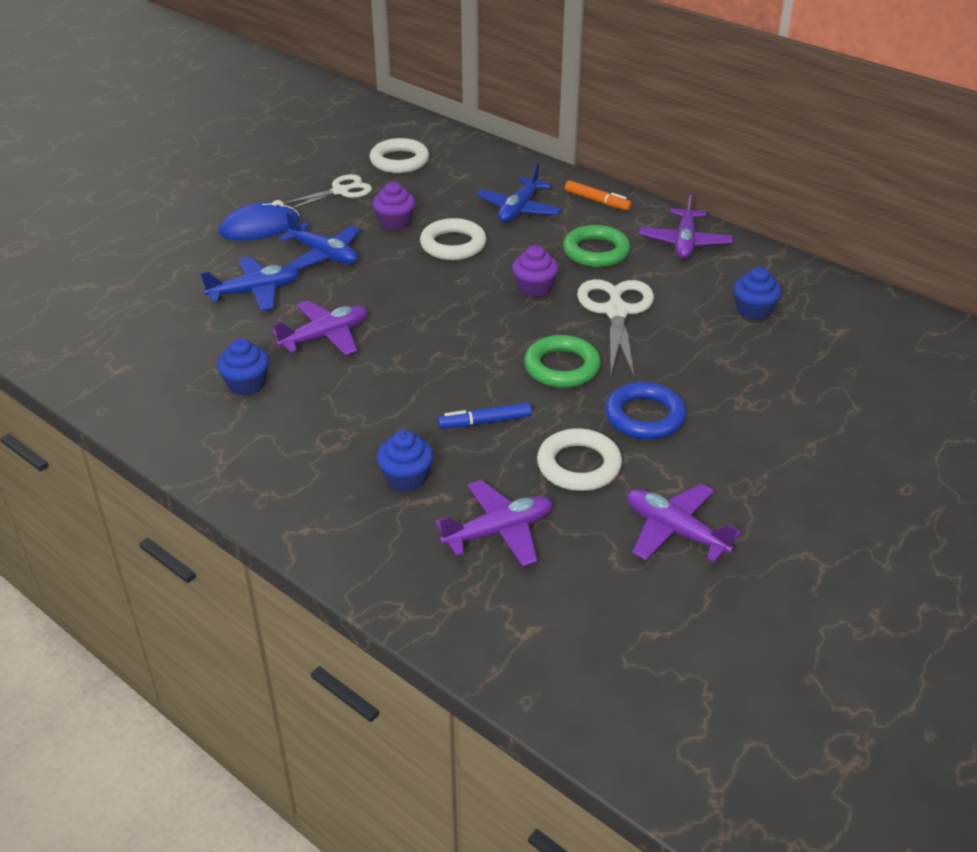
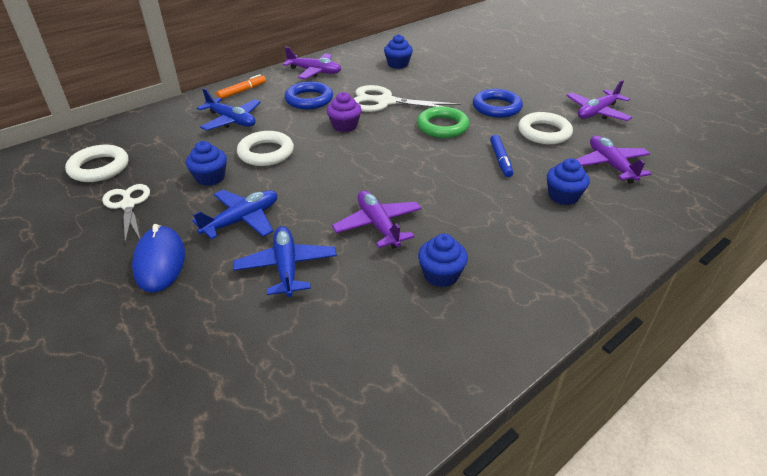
camera: 80 degrees left, 0 degrees up
(395, 222) = (210, 178): purple cupcake -> blue cupcake
(596, 251) = (309, 99): green ring -> blue ring

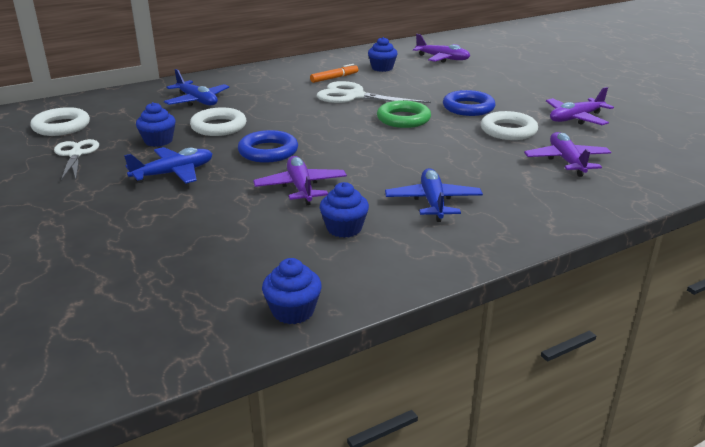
camera: 10 degrees right, 10 degrees down
(160, 261) = (86, 196): blue mouse -> none
(242, 91) = (217, 80): orange marker -> orange marker (334, 78)
(286, 267) = (199, 210): blue plane -> blue plane (433, 202)
(309, 99) = (279, 90): blue ring -> blue ring (268, 151)
(314, 72) = (295, 69): purple plane -> purple plane (442, 58)
(344, 126) = (304, 112): purple cupcake -> none
(500, 160) = (450, 148): blue marker -> none
(563, 196) = (501, 181): blue cupcake -> blue cupcake (293, 311)

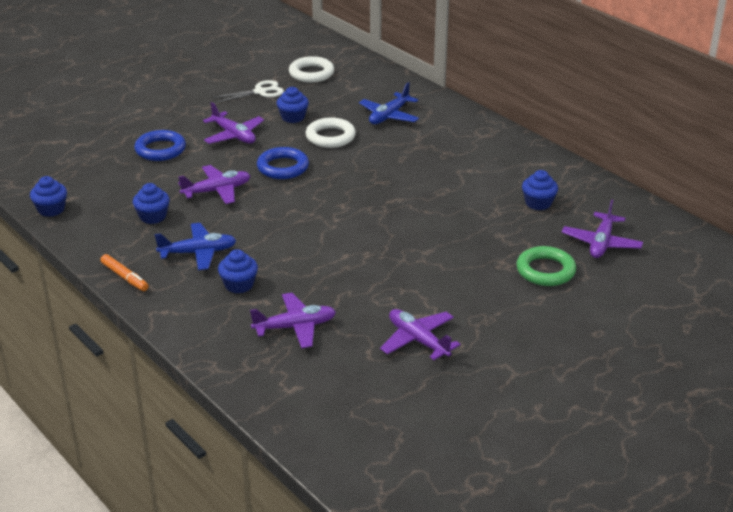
camera: 80 degrees right, 5 degrees up
(174, 173) = (234, 135): blue plane -> purple plane
(334, 78) = (487, 177): orange marker -> orange marker (125, 277)
(354, 96) = (434, 194): white scissors -> none
(403, 119) = (379, 227): green ring -> green ring (545, 270)
(468, 108) = (426, 266): blue ring -> blue ring (160, 149)
(497, 183) = (239, 285): none -> blue cupcake
(508, 130) = (366, 292): white ring -> none

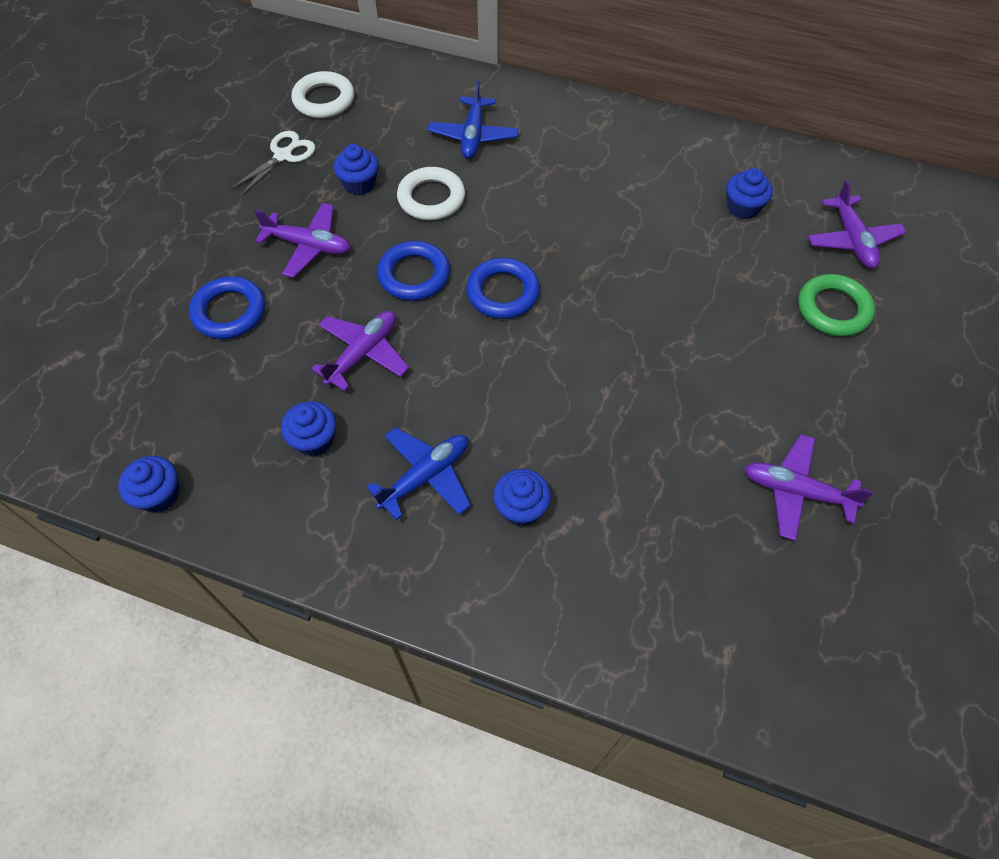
camera: 30 degrees left, 25 degrees up
(125, 277) = (363, 571): orange marker -> none
(295, 327) = (645, 545): purple plane -> none
(329, 192) = (503, 292): none -> blue ring

